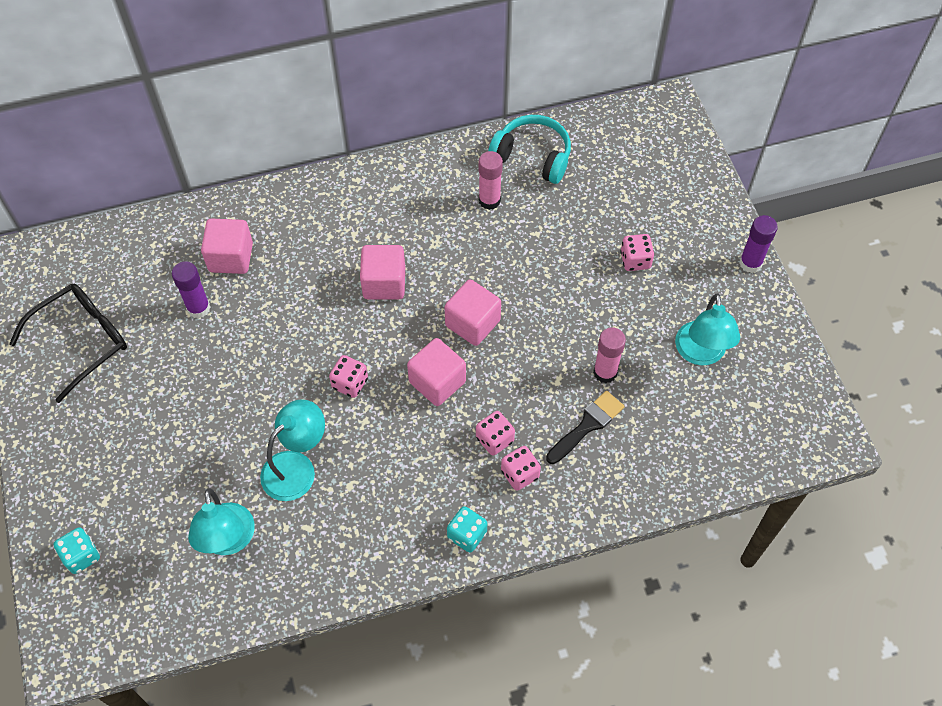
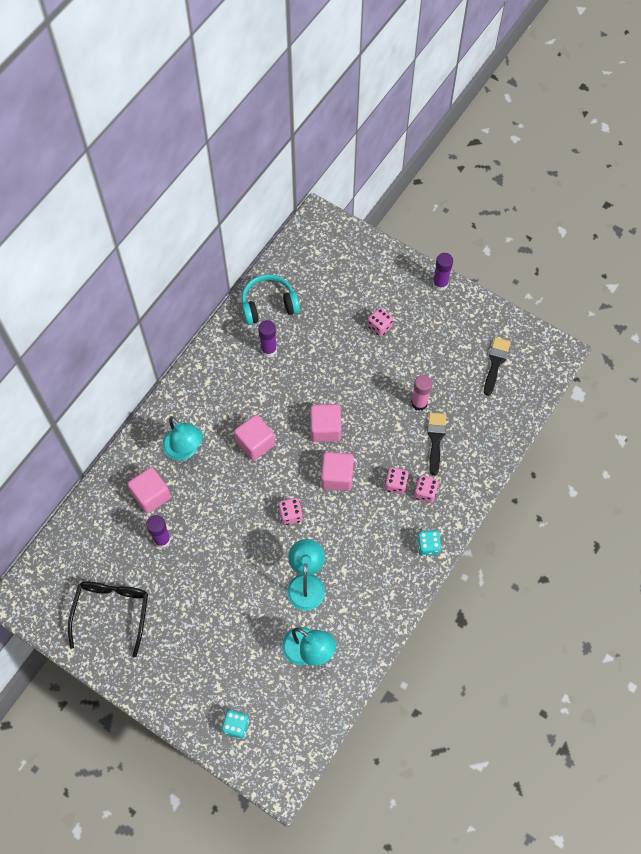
camera: 40 degrees left, 5 degrees up
(489, 200) = (268, 350): pink glue stick -> purple glue stick
(701, 354) = (458, 355): turquoise lamp -> turquoise lamp (185, 450)
(739, 394) = (495, 363): none -> black brush

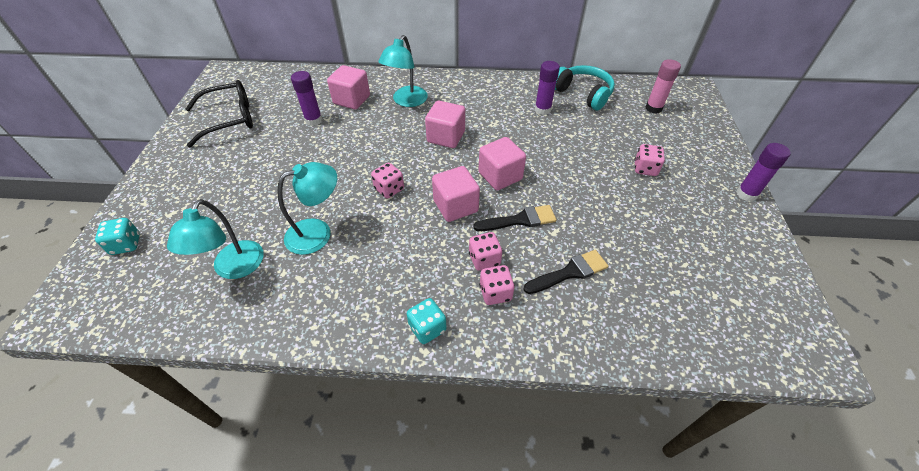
camera: 60 degrees right, 15 degrees down
(419, 403) = (598, 237): pink glue stick -> pink glue stick (653, 108)
(495, 363) = (721, 288): black brush -> black brush (519, 220)

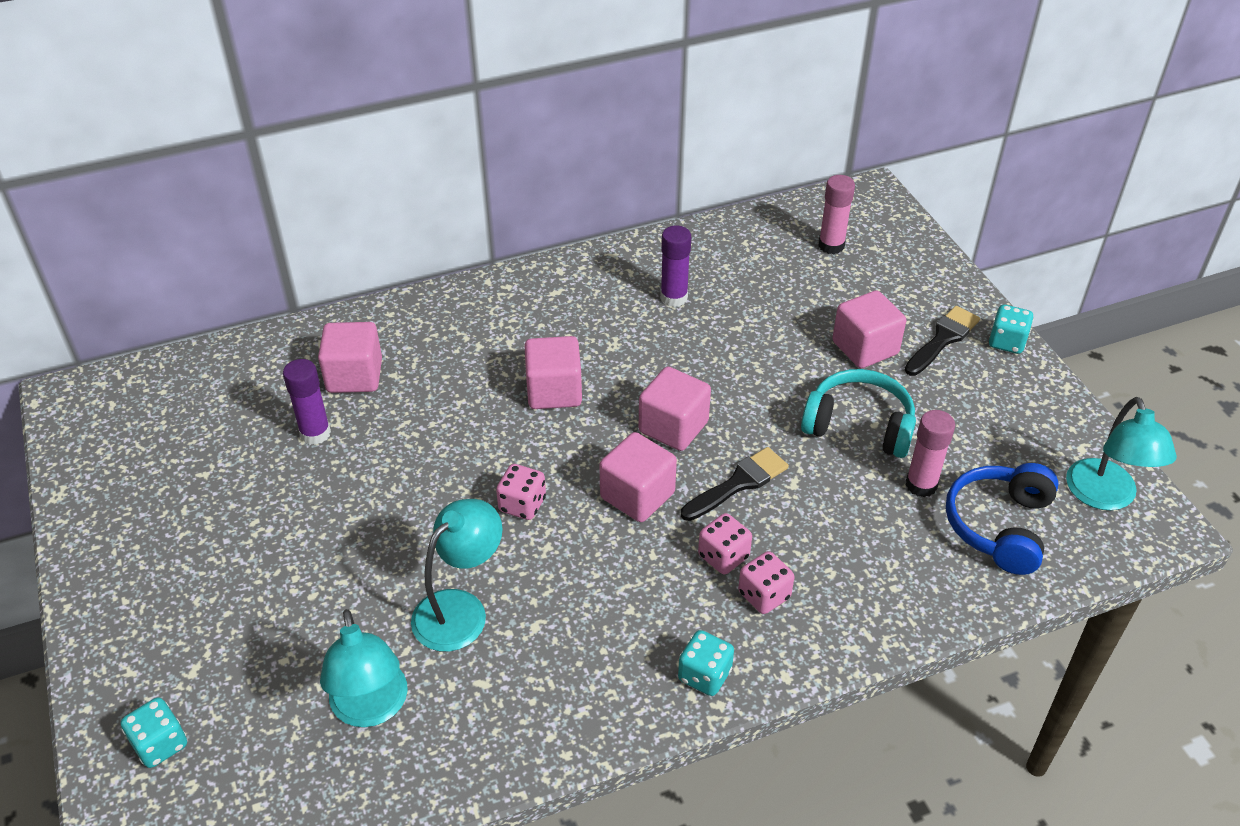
camera: 25 degrees left, 5 degrees down
(230, 119) = (161, 480): black glasses -> none
(406, 101) = (450, 349): turquoise lamp -> turquoise lamp (1105, 497)
(569, 272) = (842, 532): black brush -> black brush (942, 339)
(583, 94) = (719, 251): turquoise headphones -> turquoise headphones (859, 425)
(640, 262) = (921, 485): none -> pink glue stick
(645, 169) = (865, 348): pink dice -> pink cube
(684, 309) = (999, 526): none -> blue headphones
(746, 194) = (1006, 342): purple glue stick -> turquoise dice

